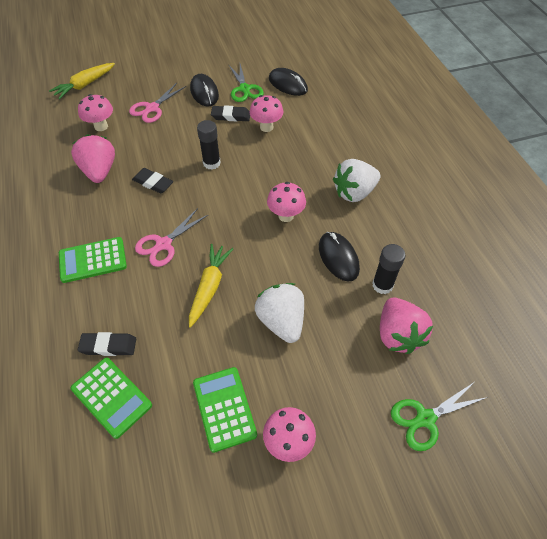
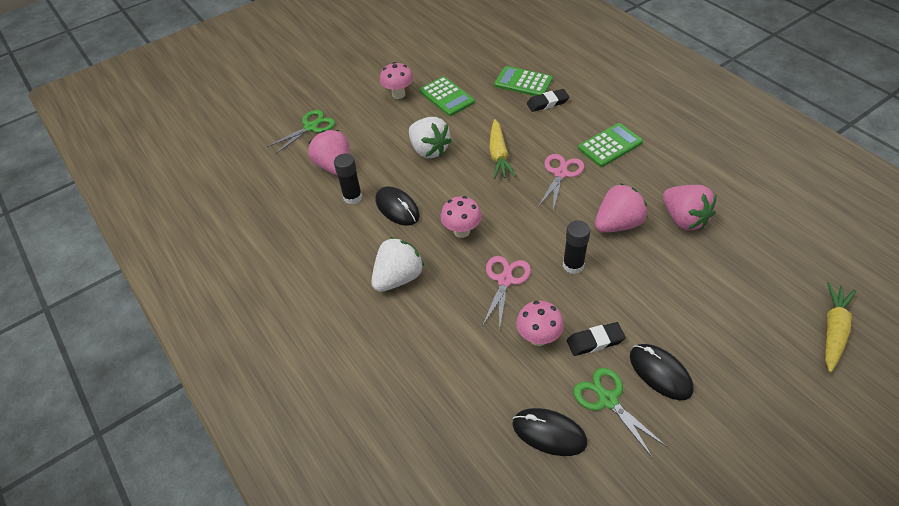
camera: 165 degrees right, 5 degrees down
(101, 126) = (740, 272): pink mushroom -> none
(152, 108) = (706, 320): pink scissors -> pink scissors (505, 280)
(153, 183) = (617, 224): black eraser -> pink strawberry

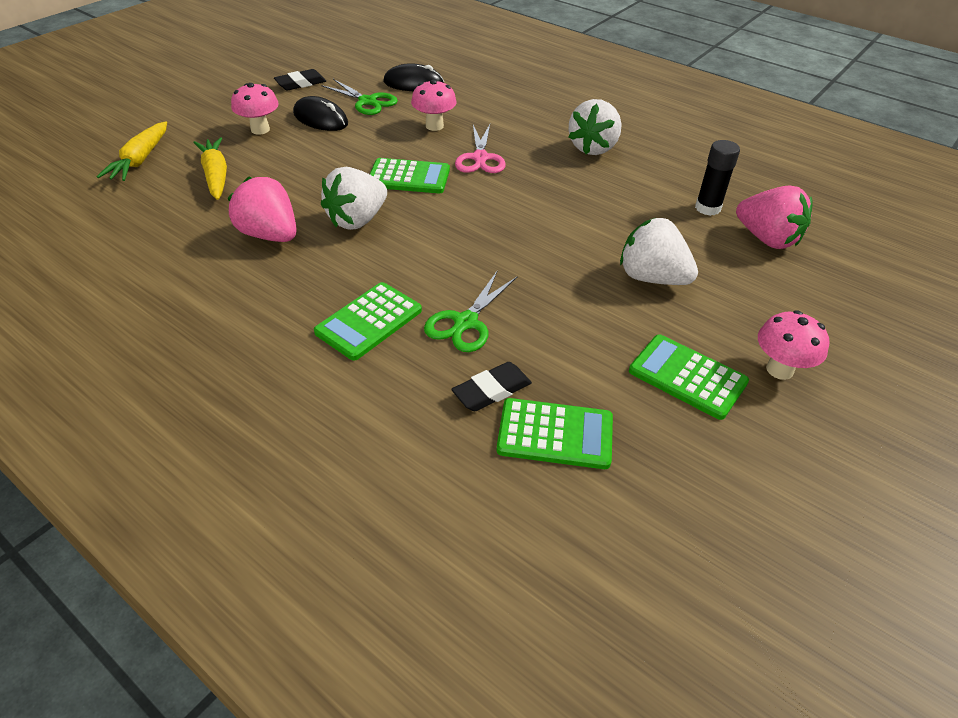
camera: 160 degrees right, 5 degrees down
(311, 127) = (864, 289): green scissors -> green scissors (466, 322)
(397, 208) = (642, 204): black mouse -> none
(462, 231) = (548, 191): pink mushroom -> pink mushroom (260, 129)
(499, 155) = (542, 283): yellow carrot -> yellow carrot (216, 175)
(560, 173) = (441, 269): pink scissors -> none
(573, 265) = (409, 177): black glue stick -> green calculator
(595, 341) = (380, 129): black eraser -> black eraser (301, 83)
(617, 224) = (357, 220): pink strawberry -> white strawberry

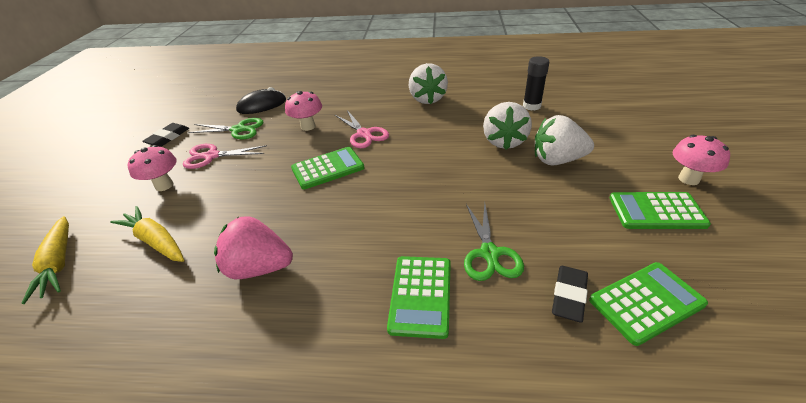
camera: 30 degrees left, 5 degrees down
(320, 119) = (211, 156): black mouse -> pink scissors
(357, 220) = (322, 218): white strawberry -> white strawberry (504, 141)
(767, 239) = (581, 109): pink strawberry -> none

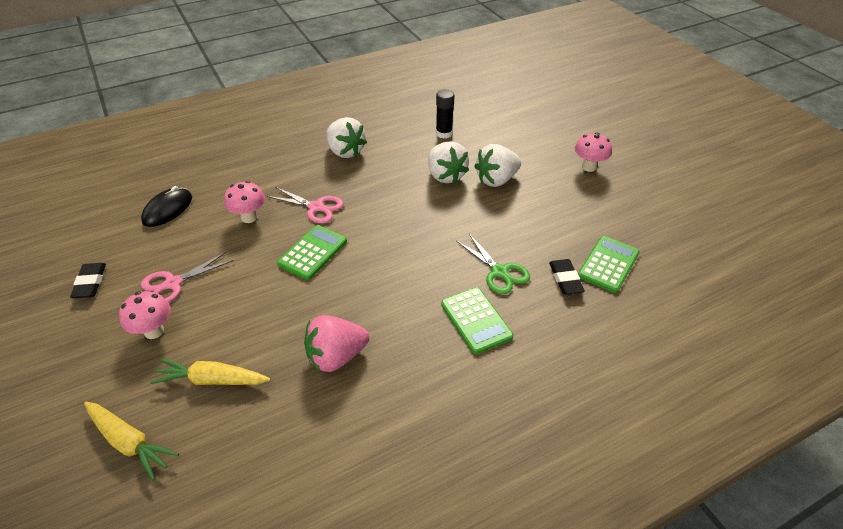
camera: 35 degrees left, 5 degrees up
(238, 129) = (171, 245): green scissors -> none
(656, 211) = (582, 199): green calculator -> none

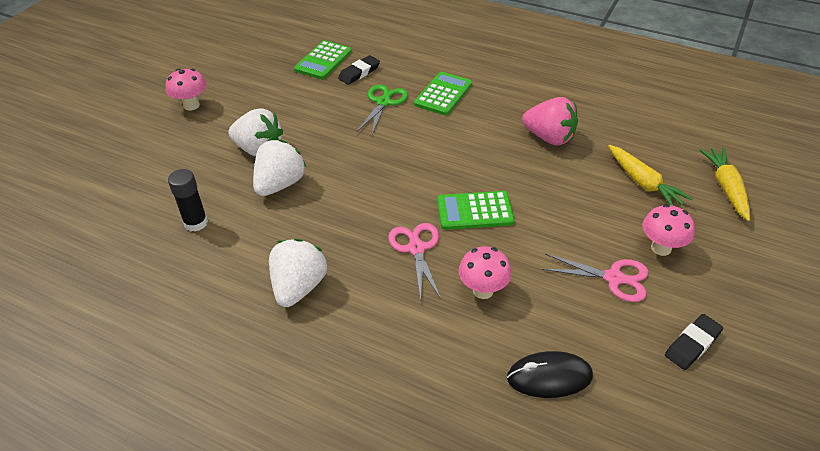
camera: 125 degrees left, 0 degrees up
(608, 264) = (323, 60): green calculator -> green calculator turned 60 degrees counterclockwise

